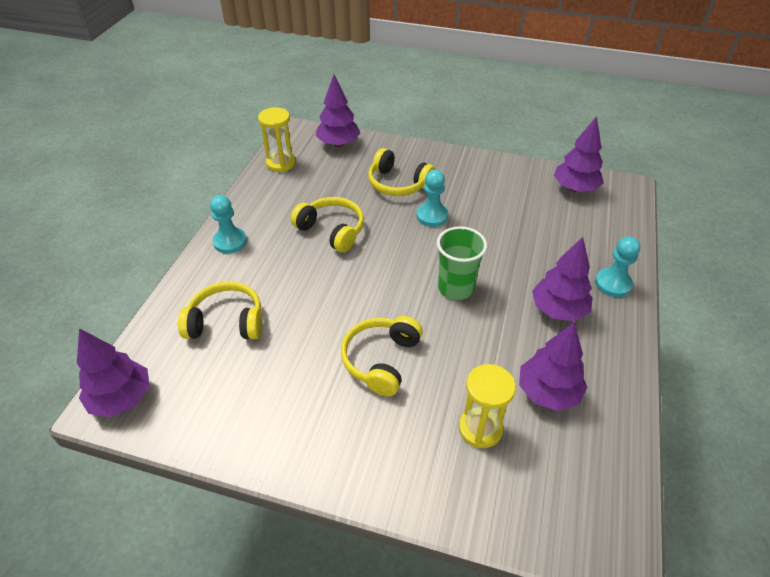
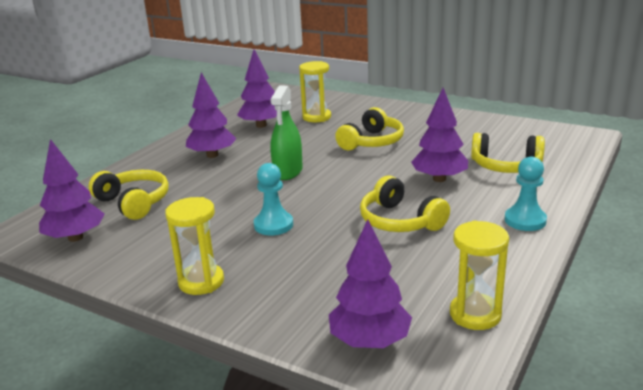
camera: 165 degrees left, 20 degrees down
(122, 398) = (574, 137): purple tree -> purple tree (439, 179)
(397, 184) = (296, 264): yellow headphones -> yellow headphones (134, 202)
(453, 165) = (201, 282): none -> yellow hourglass
(456, 288) = (288, 171): green cup -> green spray bottle
(613, 284) = (148, 165): turquoise pawn -> none

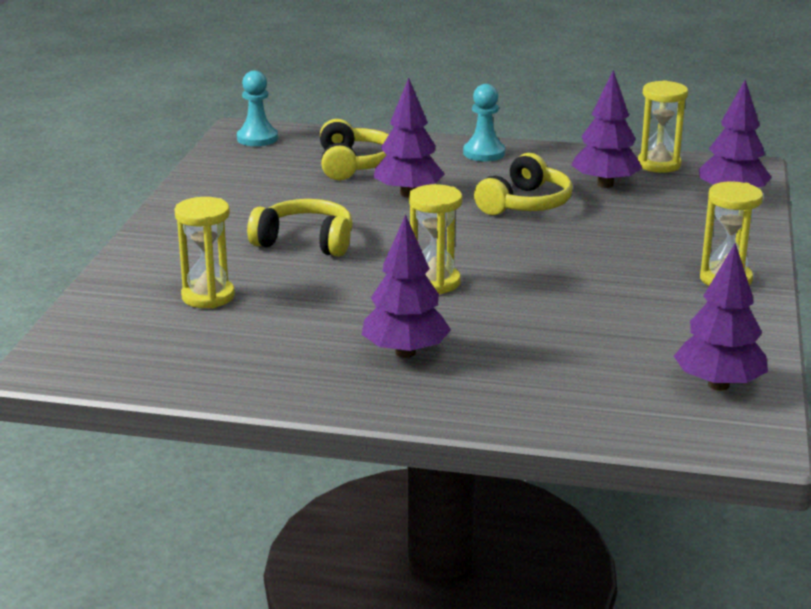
camera: 110 degrees left, 0 degrees up
(134, 202) = (599, 372): yellow headphones -> none
(261, 125) = (258, 338): purple tree -> purple tree (605, 184)
(273, 225) = (584, 265): turquoise pawn -> turquoise pawn (257, 138)
(288, 171) = (434, 282): green spray bottle -> yellow hourglass

